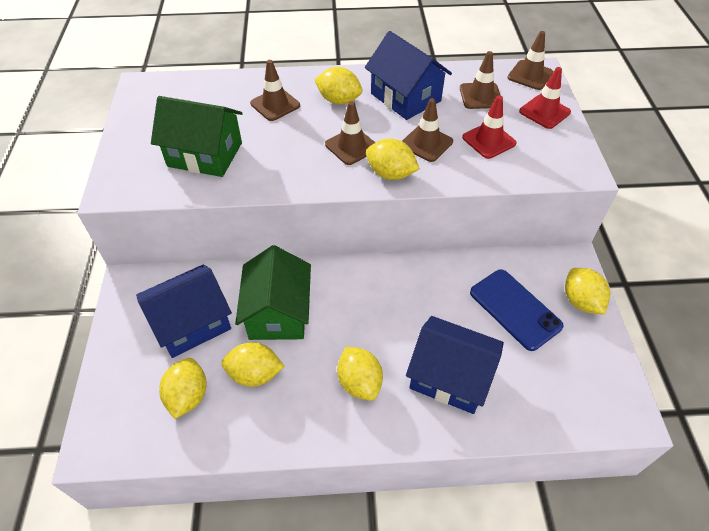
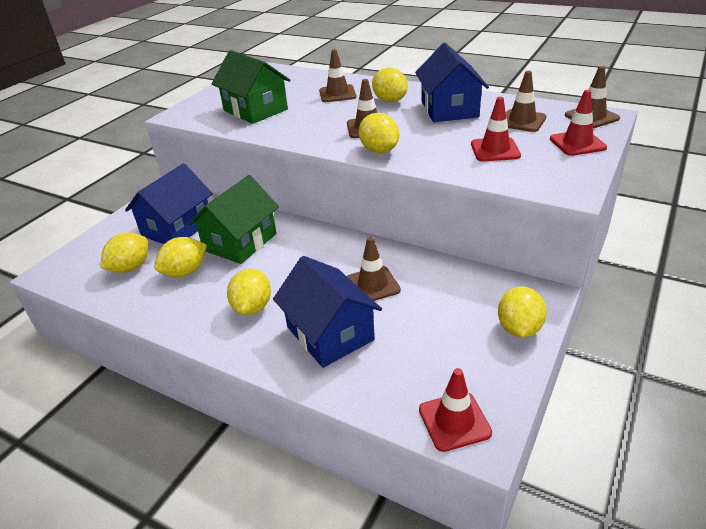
camera: 35 degrees right, 15 degrees down
(192, 323) = (177, 228): blue house -> blue house turned 60 degrees counterclockwise
(255, 374) = (185, 272): yellow lemon -> yellow lemon turned 75 degrees counterclockwise
(426, 143) = (433, 139): brown traffic cone -> brown traffic cone (372, 285)
(515, 309) = (441, 309): blue phone -> none
(602, 409) = (454, 421): none -> red traffic cone

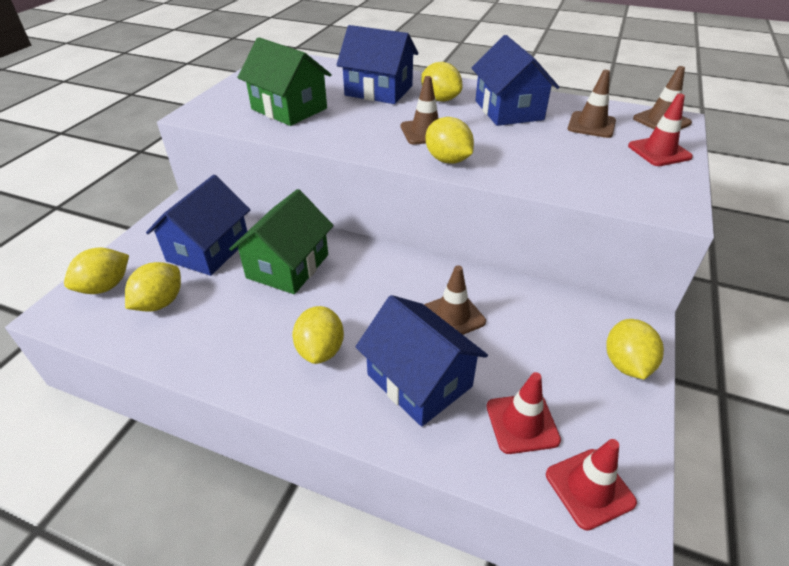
camera: 10 degrees left, 5 degrees up
(185, 272) = (229, 307): yellow lemon -> yellow lemon (105, 287)
(337, 94) = (379, 90): brown traffic cone -> blue house
(495, 150) = (575, 159): red traffic cone -> red traffic cone (522, 423)

